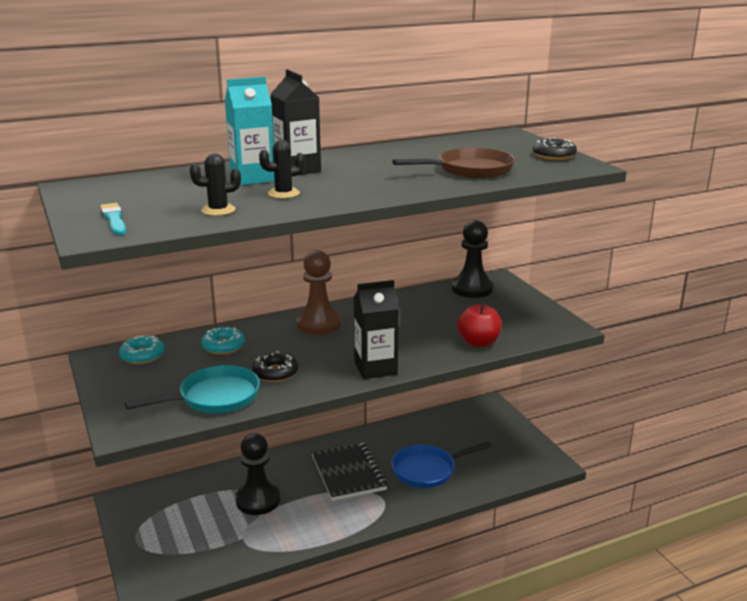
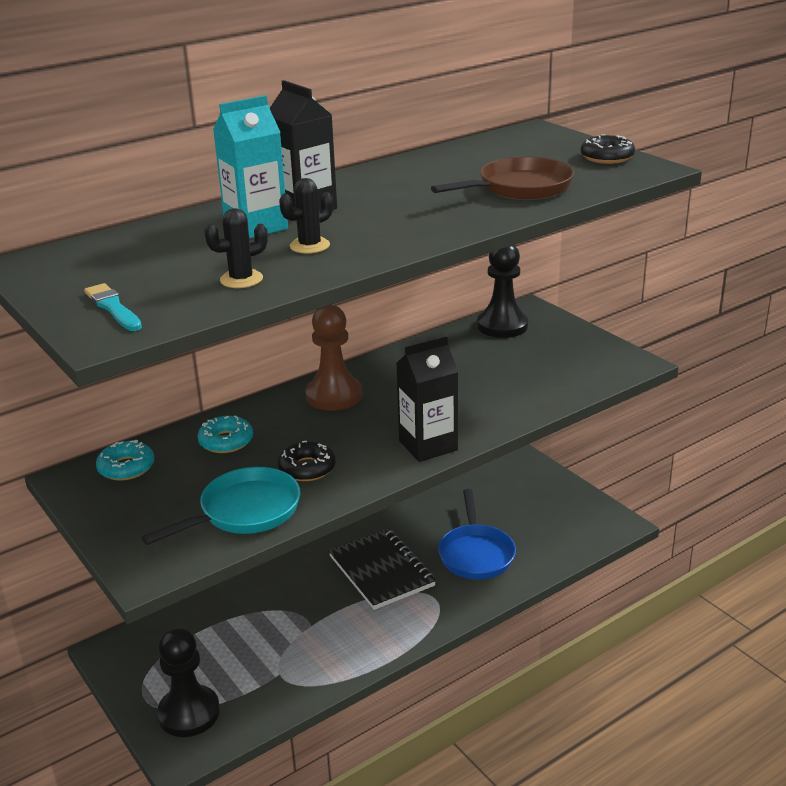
camera: 10 degrees left, 5 degrees up
(258, 500) = (282, 623): black pawn -> black pawn (189, 713)
(427, 470) = (476, 554): blue pan -> blue pan turned 60 degrees counterclockwise
(478, 342) = (537, 396): red apple -> none

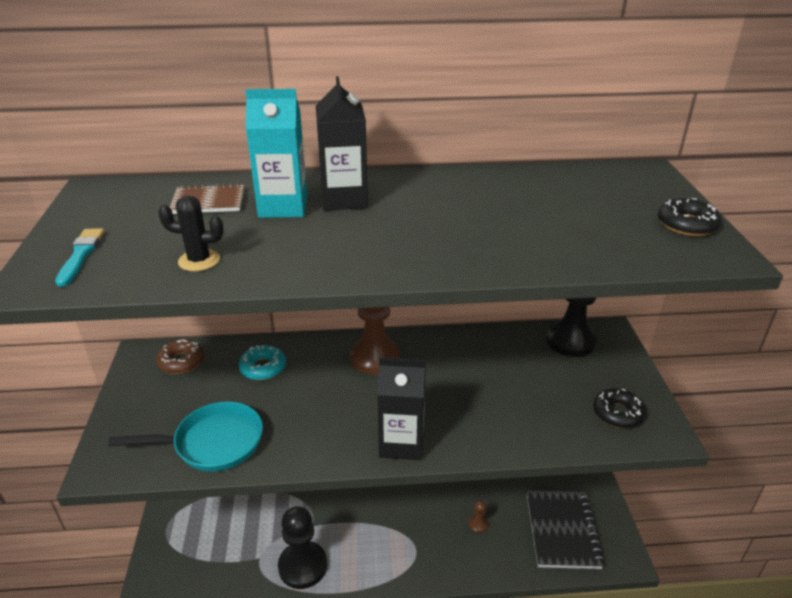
camera: 30 degrees right, 5 degrees up
(126, 467) = (181, 362): turquoise donut -> brown donut
(172, 242) = (208, 202): none -> brown notebook
(189, 713) = (181, 557): black pawn -> black pawn (303, 566)
(307, 468) = (292, 421): black donut -> black donut (617, 413)
(309, 246) = (295, 242): black cactus -> none
(381, 571) = (395, 503): black notebook -> black notebook (562, 530)
(476, 554) = (478, 524): blue pan -> brown pawn
(520, 188) = (554, 236): brown pan -> none

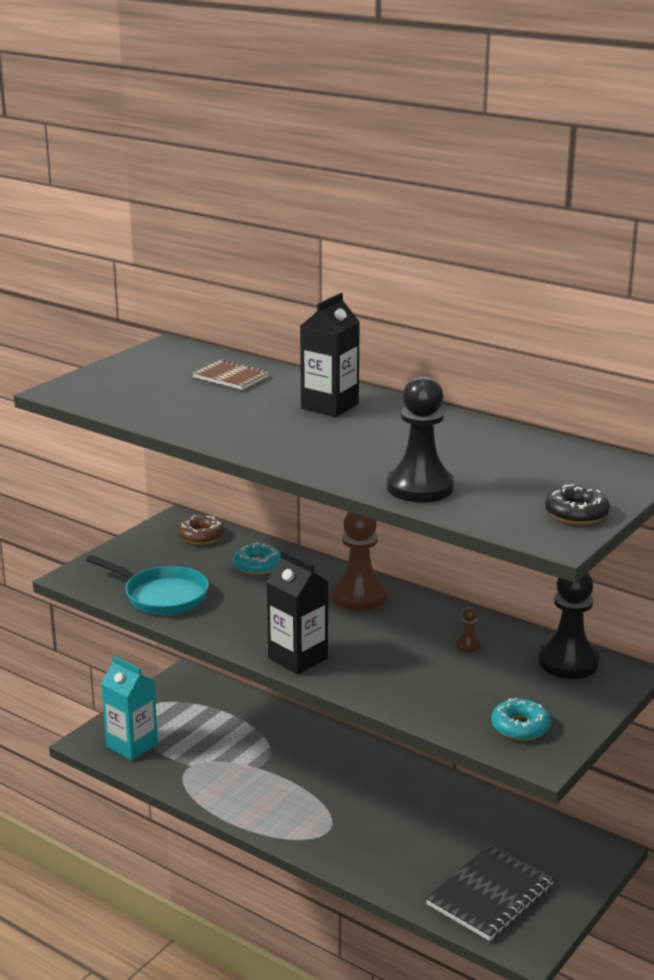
camera: 40 degrees right, 10 degrees down
(81, 255) = (106, 384): turquoise brush -> none
(199, 260) = (169, 411): black cactus -> none
(283, 207) = (276, 397): turquoise carton -> turquoise carton (132, 745)
(303, 566) = (219, 789): black pawn -> black pawn (420, 487)
(478, 524) = (410, 846): brown pawn -> brown pawn (468, 645)
(617, 413) = (520, 727): black donut -> turquoise donut

